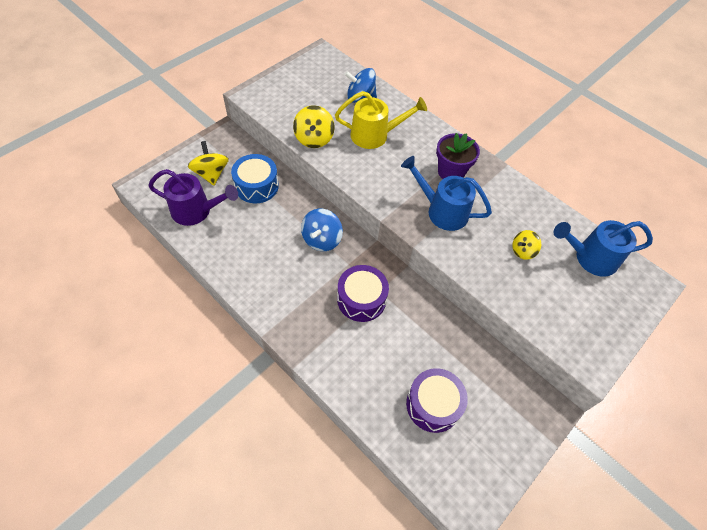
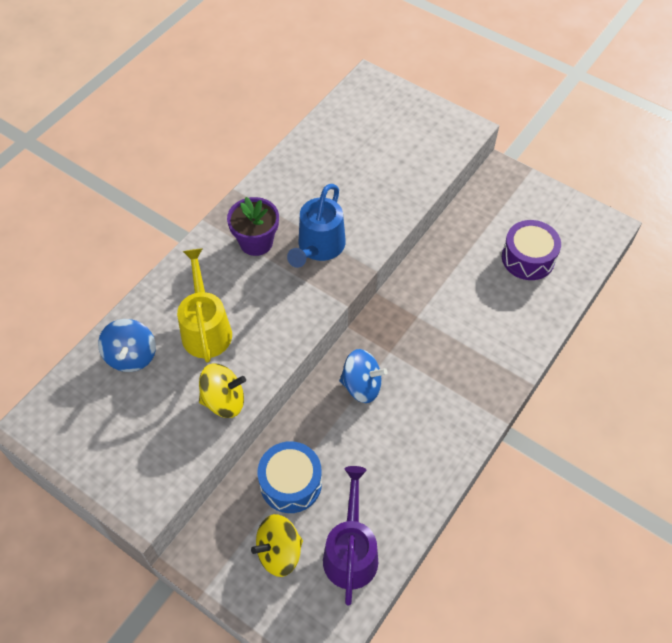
camera: 95 degrees left, 0 degrees up
(361, 299) = (432, 332): purple drum -> none
(522, 251) = (356, 175): yellow spinning top -> none
(590, 258) = (351, 123): blue watering can -> none

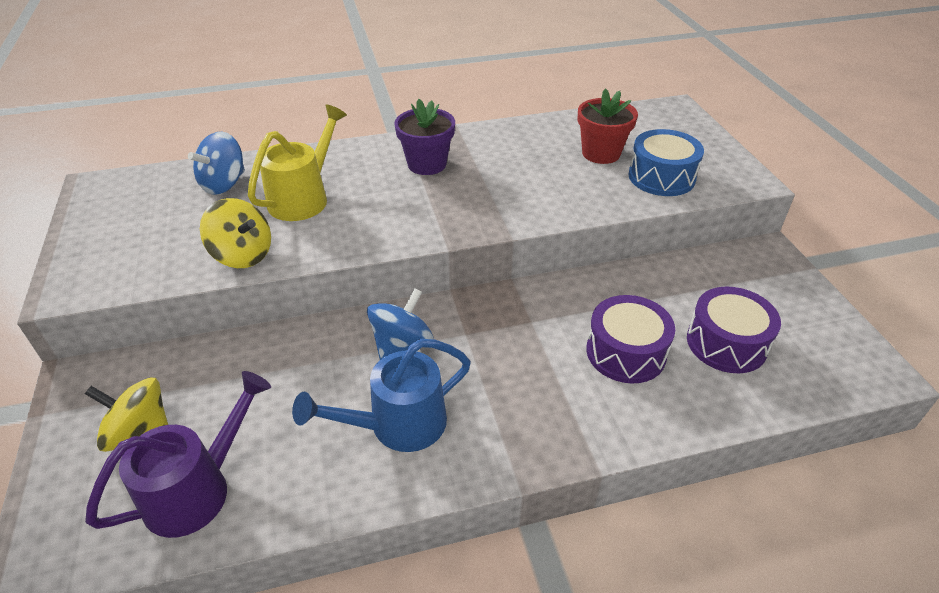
camera: 40 degrees right, 15 degrees down
(291, 483) = (231, 381): blue drum -> blue drum (661, 177)
(318, 248) = (477, 195): blue watering can -> blue watering can (397, 425)
(360, 158) = (601, 153): none -> red flower pot
(362, 386) = (402, 344): blue spinning top -> blue spinning top turned 105 degrees counterclockwise
(484, 301) = (626, 352): none -> purple drum

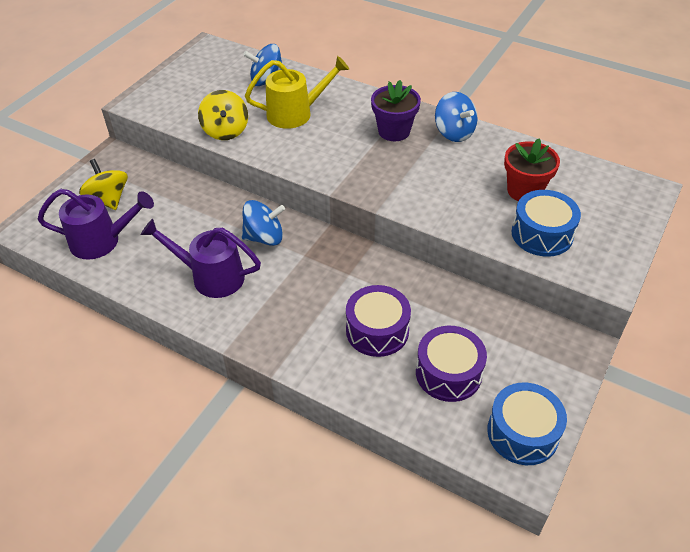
camera: 45 degrees right, 5 degrees up
(397, 425) = (210, 276): blue watering can -> purple watering can
(481, 139) = (454, 133): none -> blue spinning top
(836, 346) = (522, 433): none -> blue drum

